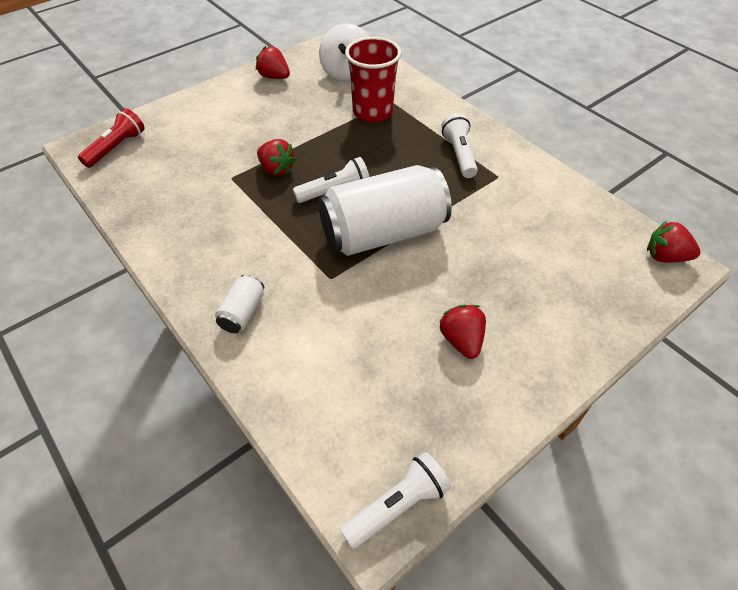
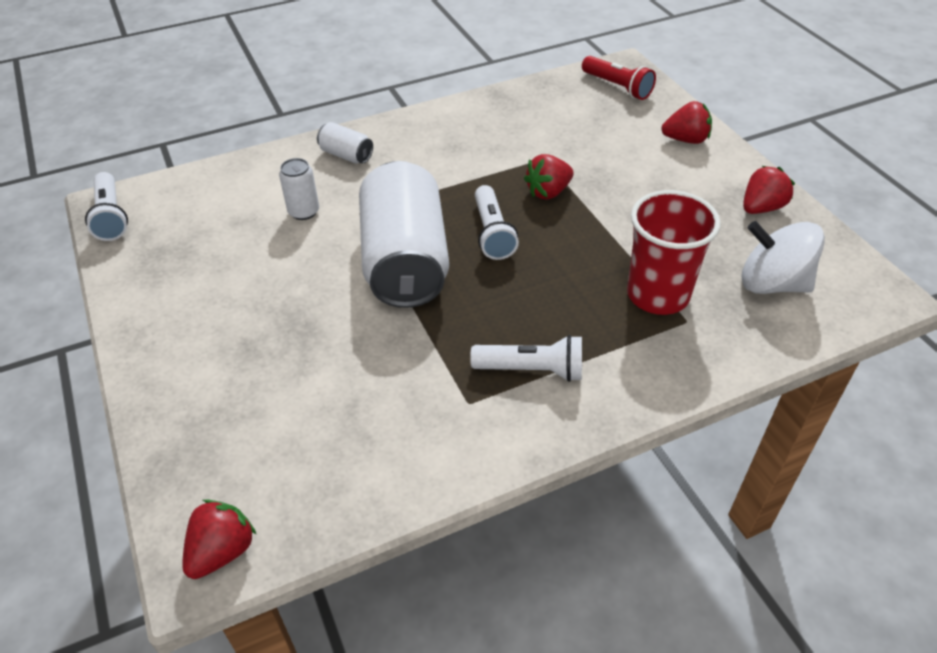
camera: 105 degrees right, 5 degrees down
(340, 319) = (304, 212): none -> white can
(461, 340) = (227, 290): red strawberry -> red strawberry (686, 140)

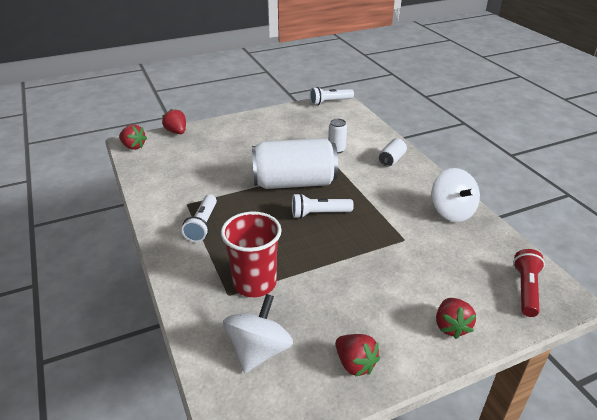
camera: 90 degrees right, 10 degrees down
(482, 116) = (451, 212): none -> white spinning top
(548, 192) = (364, 239): red strawberry -> red strawberry (176, 132)
(617, 87) = (526, 289): red flashlight -> red flashlight turned 150 degrees clockwise

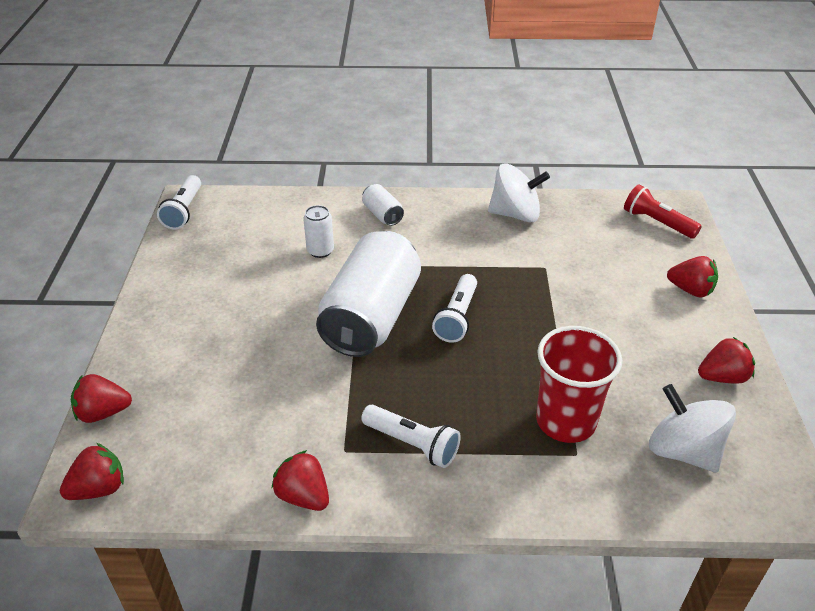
camera: 65 degrees left, 5 degrees up
(151, 200) = (303, 496): none -> red strawberry

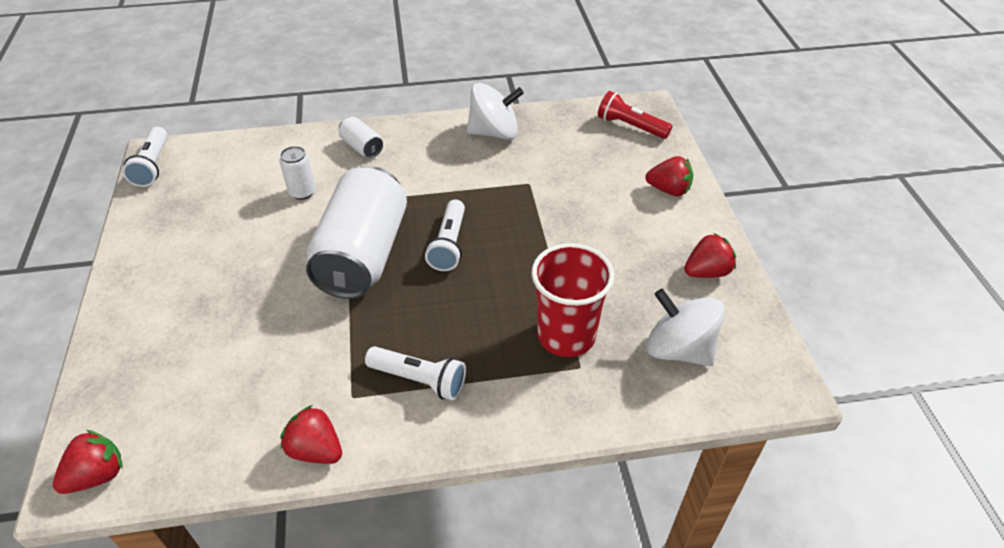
camera: 10 degrees left, 5 degrees up
(103, 412) = (92, 393): red strawberry -> none

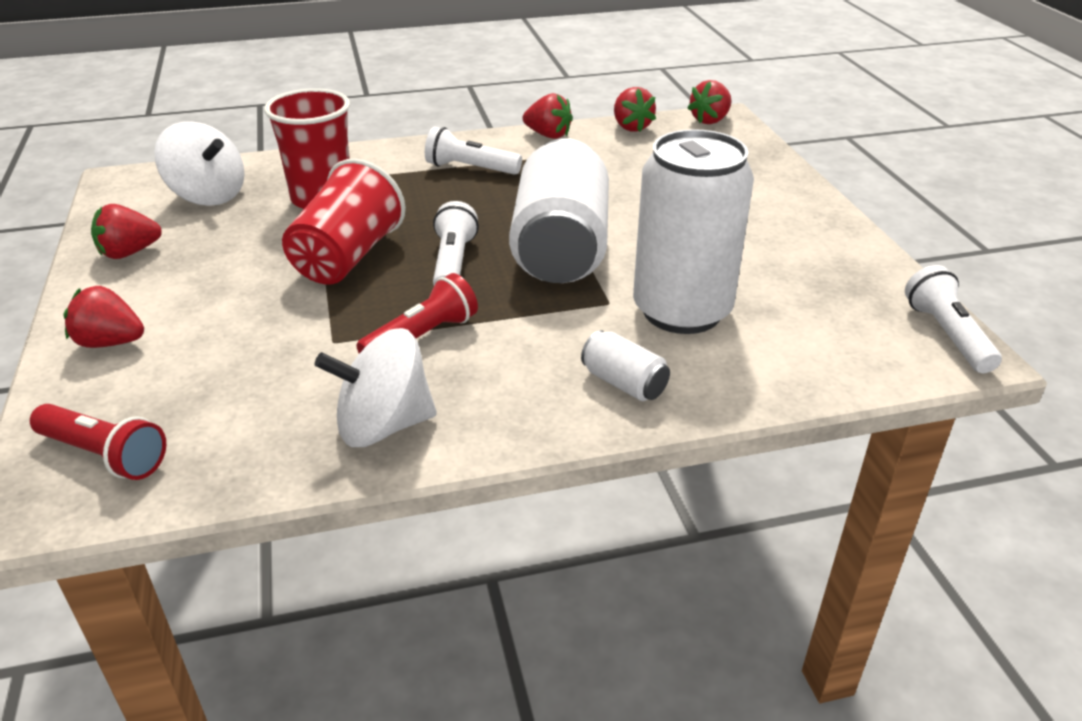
camera: 175 degrees right, 10 degrees down
(206, 463) = (631, 127): none -> red strawberry
(302, 192) = (681, 311): white can -> white can, size x2.37
(473, 182) = (422, 337): none -> red flashlight
(531, 255) = (347, 258): none -> red cup

